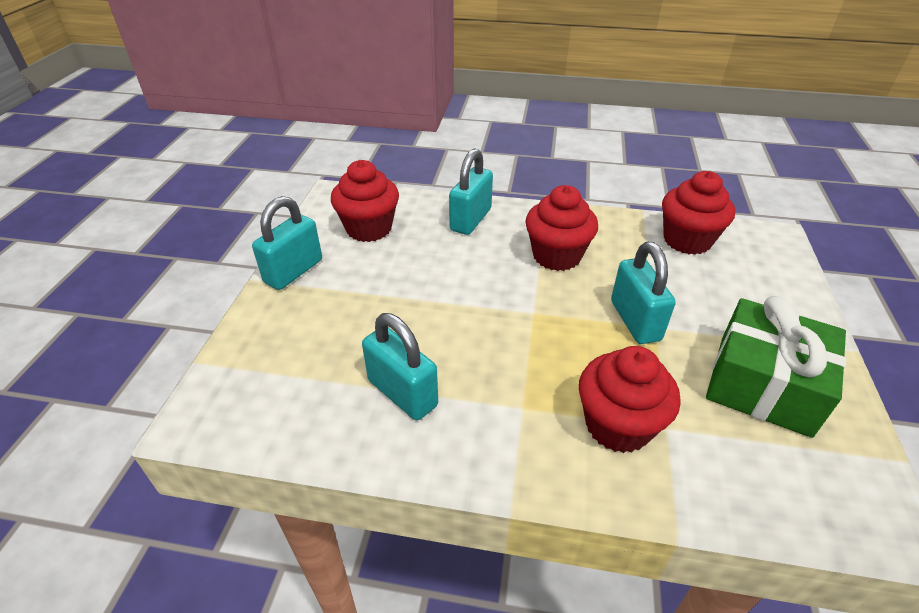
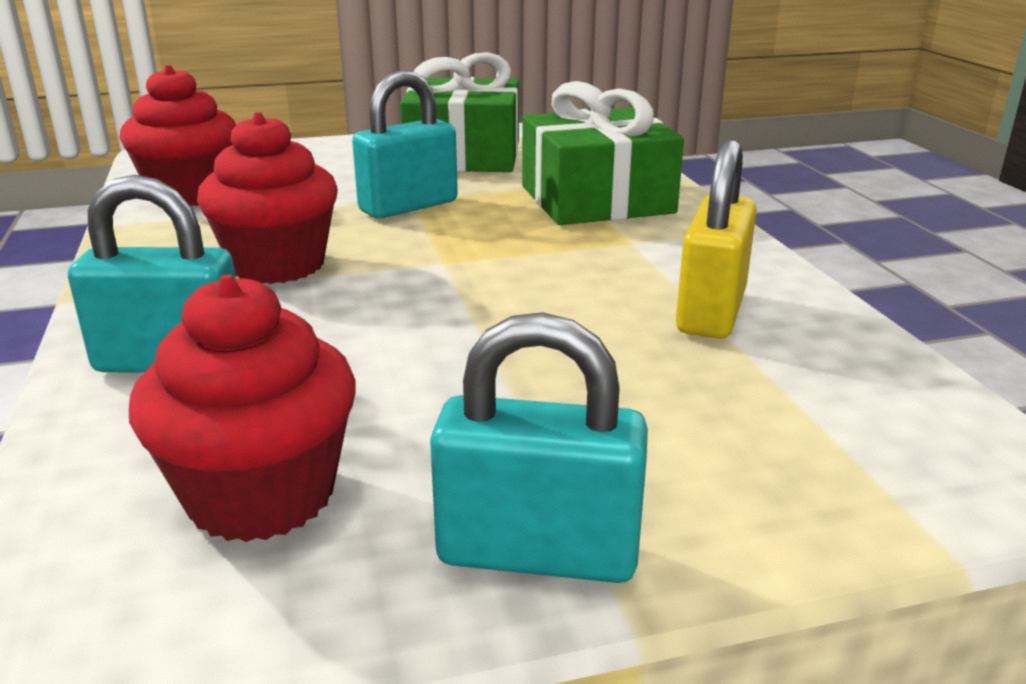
camera: 115 degrees left, 15 degrees down
(402, 393) = (711, 312): turquoise padlock -> yellow padlock
(618, 425) = (596, 199): red cupcake -> green gift

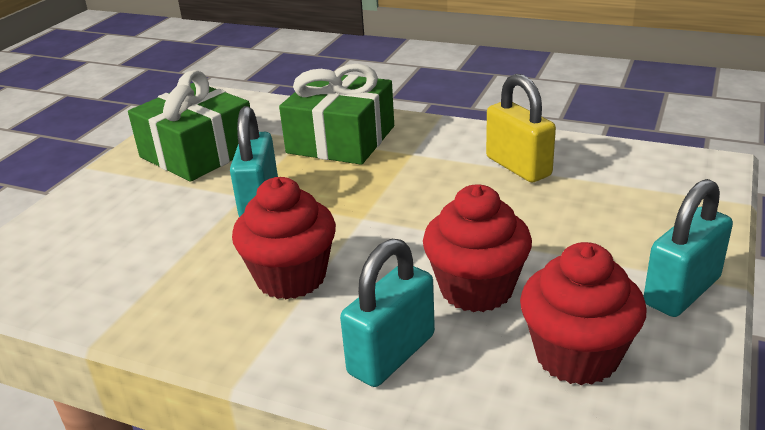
camera: 50 degrees left, 5 degrees up
(190, 194) = (93, 282): red cupcake -> red cupcake (476, 289)

